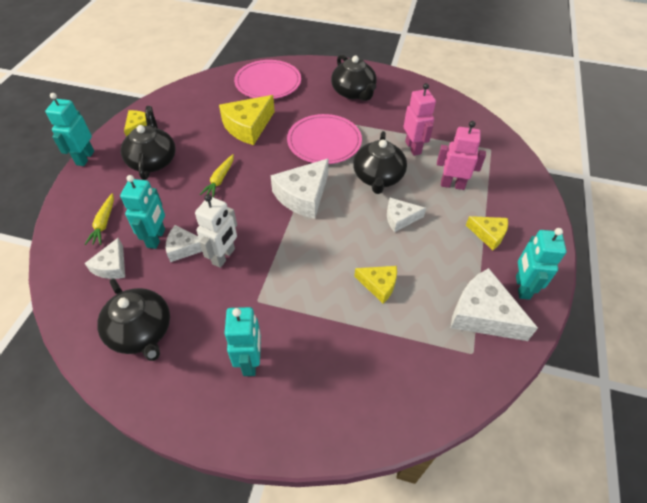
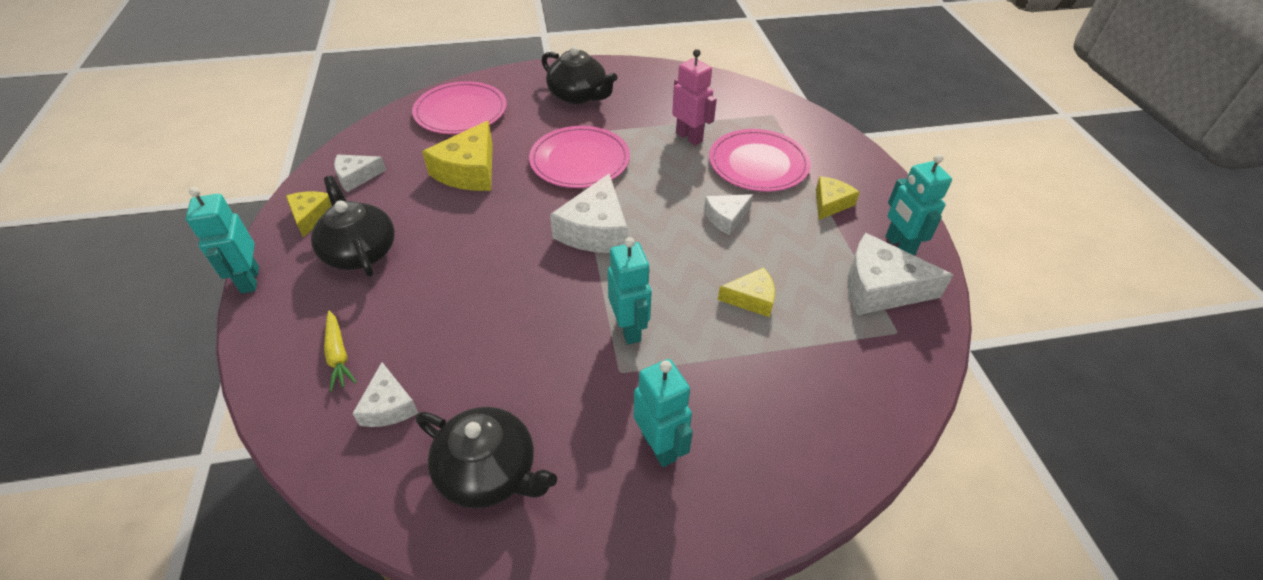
camera: 25 degrees left, 5 degrees down
(156, 238) = (431, 346): turquoise robot -> turquoise robot (629, 329)
(184, 248) = (479, 345): white cheese -> white cheese (356, 177)
(220, 179) = (473, 245): yellow carrot -> none
(224, 256) = (541, 335): white robot -> none
(378, 177) = (671, 181): black teapot -> none
(452, 185) = (758, 164): pink robot -> pink plate
(488, 234) = (830, 203): yellow cheese -> yellow cheese turned 60 degrees counterclockwise

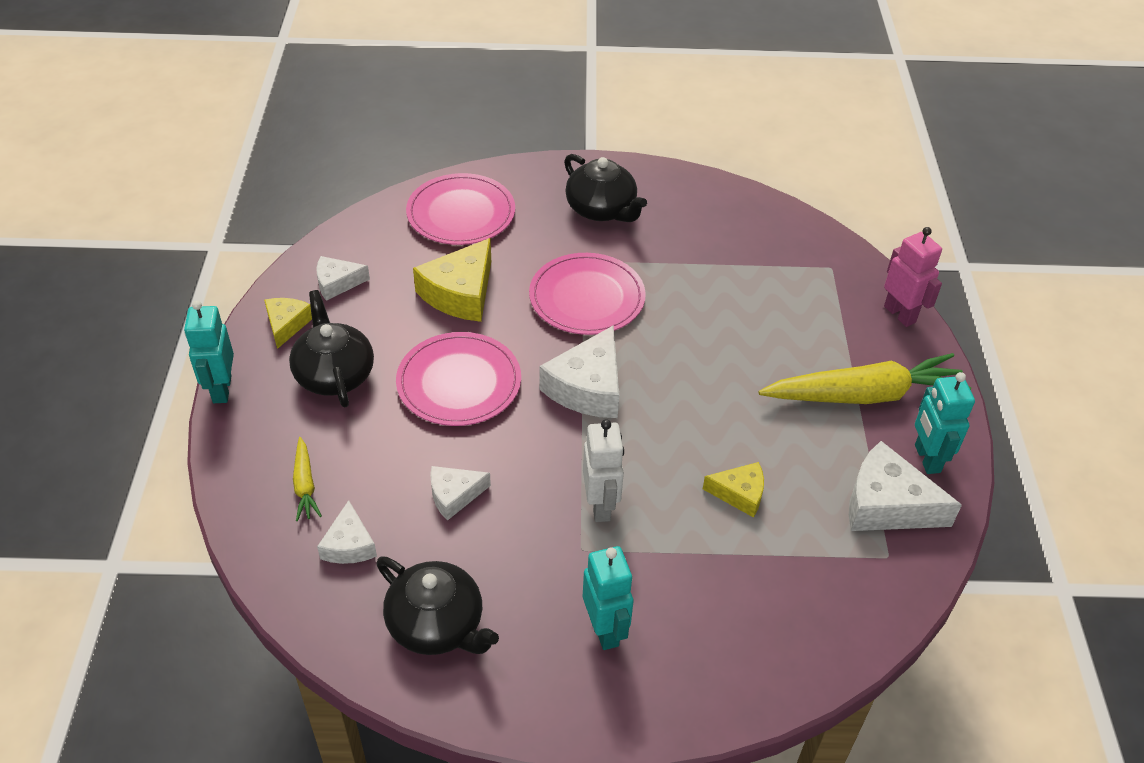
camera: 10 degrees right, 0 degrees up
(629, 329) = (601, 505): turquoise robot -> white robot
(689, 137) = (721, 285): pink robot -> pink robot (900, 314)
(726, 218) = (737, 394): white cheese -> white cheese (454, 495)
(758, 164) = (794, 331): pink plate -> pink plate (459, 382)
(830, 203) = (864, 395): yellow cheese -> yellow carrot

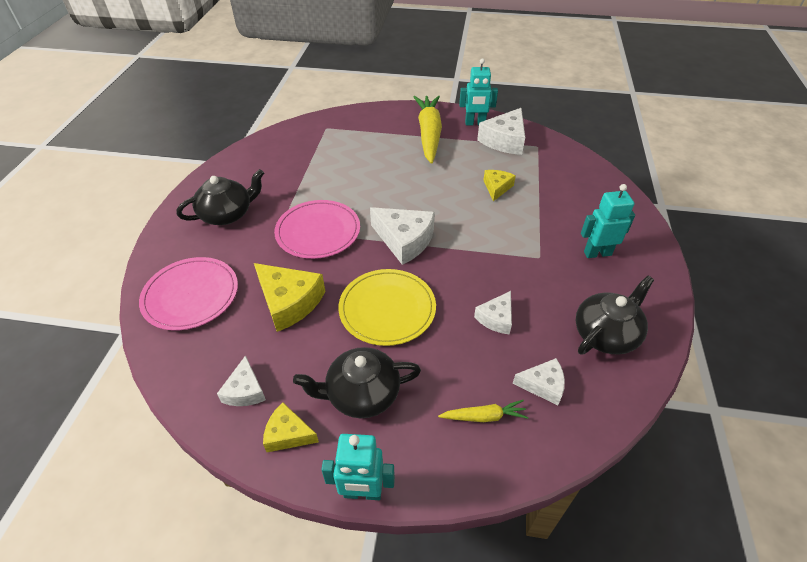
camera: 80 degrees left, 0 degrees up
(454, 495) = (496, 318): white cheese -> white cheese turned 45 degrees clockwise
(459, 382) = (387, 309): pink plate -> yellow plate
(601, 505) = (505, 245): white robot -> none
(900, 314) = (371, 112): pink robot -> none

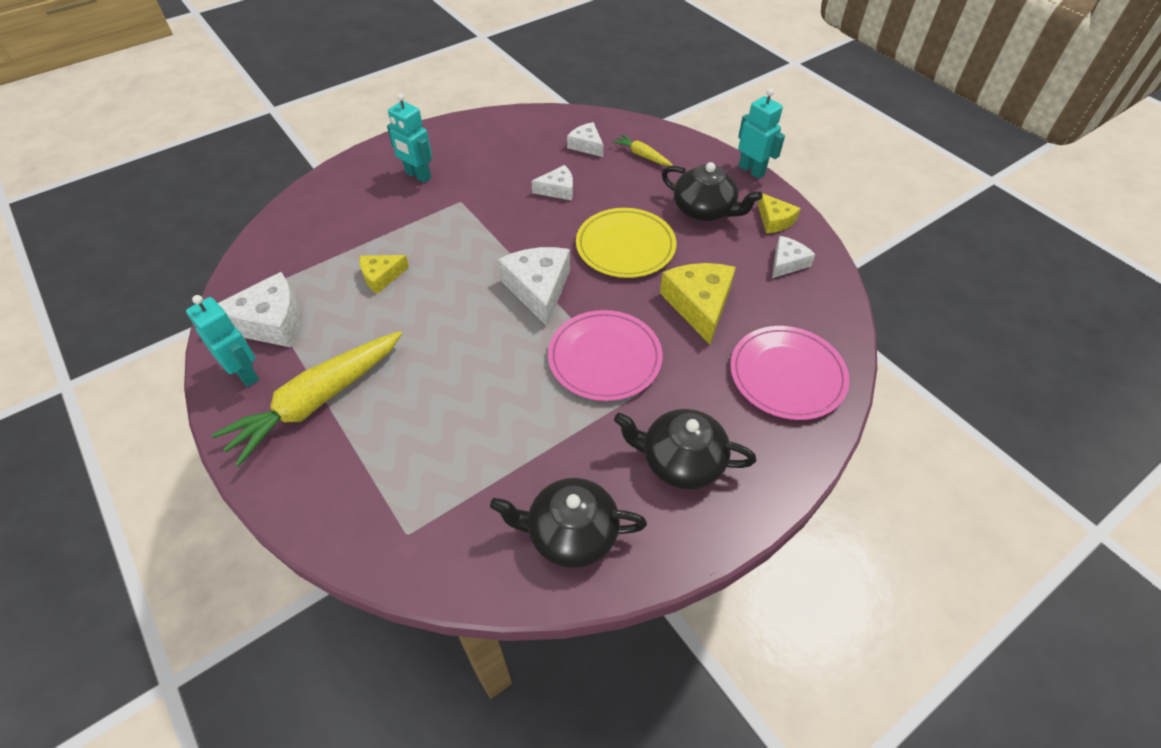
camera: 135 degrees left, 5 degrees up
(606, 334) = (506, 139): black teapot -> black teapot (570, 533)

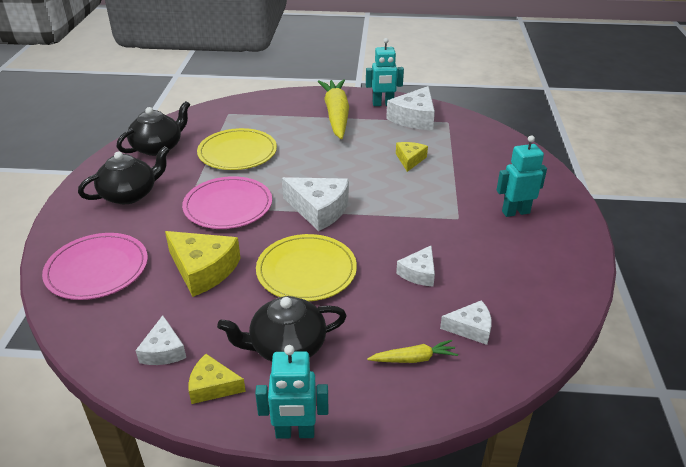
camera: 130 degrees right, 15 degrees down
(501, 433) = (237, 152): none -> yellow plate

